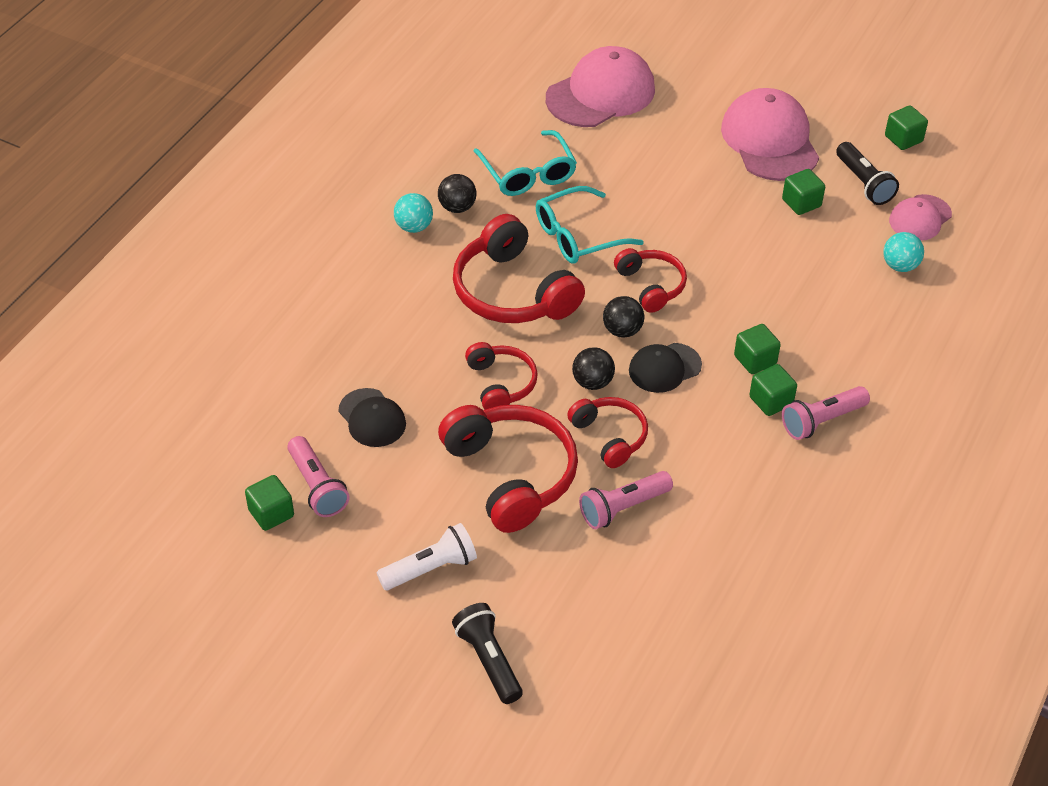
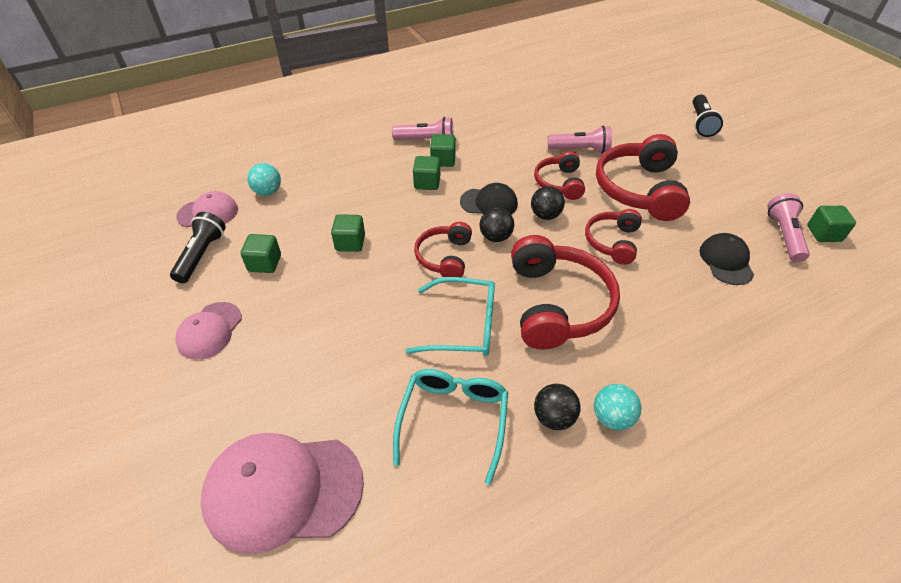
camera: 145 degrees left, 0 degrees up
(431, 568) = (717, 167): white flashlight -> none
(769, 140) = (210, 330): pink cap -> pink cap, size x0.56
(903, 139) = (119, 274): green cube -> green cube (350, 243)

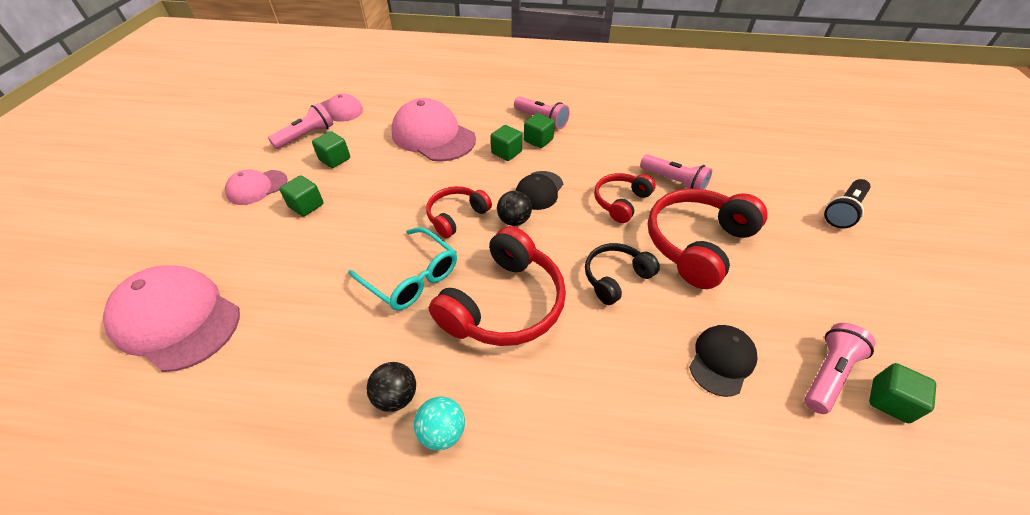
camera: 35 degrees right, 0 degrees up
(202, 255) = (307, 136): black flashlight -> pink flashlight
(268, 192) = (390, 111): turquoise ball -> none
(341, 197) = (433, 136): none -> pink cap
(350, 243) = (402, 172): green cube -> green cube (306, 206)
(453, 420) = (324, 346): turquoise glasses -> none
(489, 203) = (539, 190): black cap -> black cap turned 75 degrees clockwise
(545, 215) = (577, 223): black ball -> none
(612, 242) = (615, 277): red headphones -> black headphones

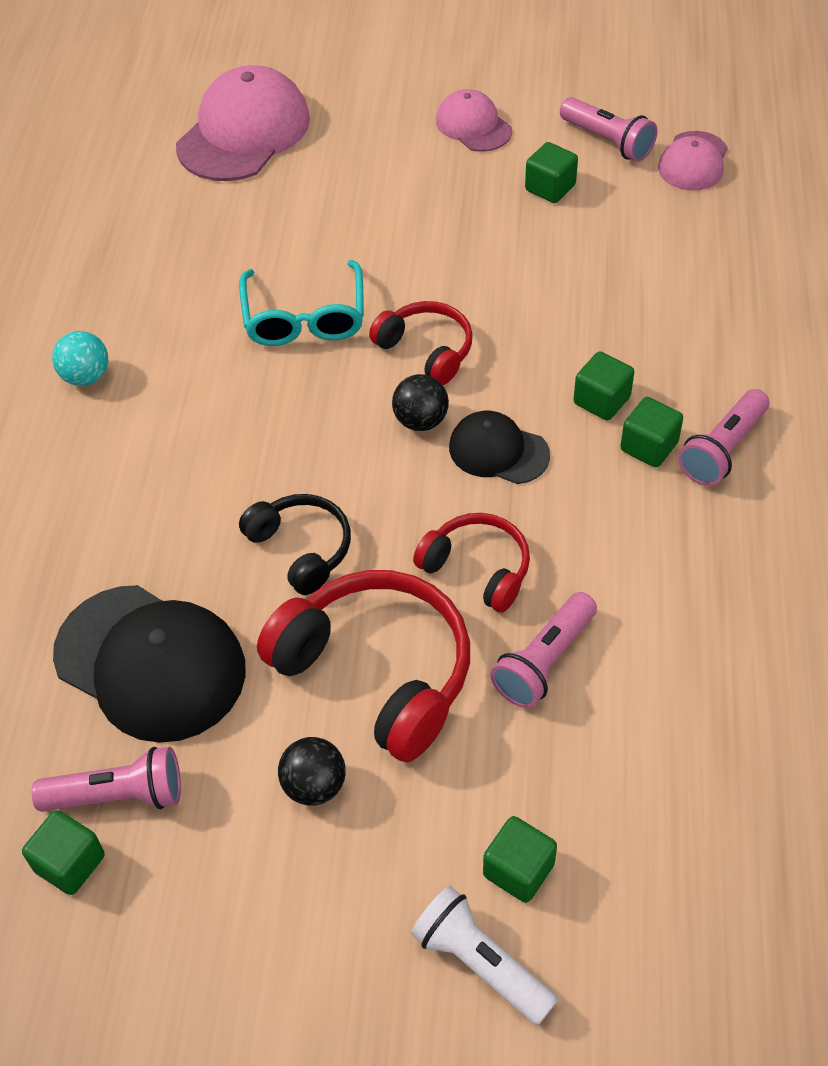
camera: 90 degrees right, 5 degrees up
(306, 206) = (438, 184): green cube -> green cube (518, 870)
(396, 396) = (131, 332): black ball -> black ball (314, 785)
(411, 277) = (304, 317): turquoise glasses -> turquoise glasses turned 45 degrees counterclockwise
(433, 136) = (635, 294): pink cap -> none
(504, 303) = (256, 419): red headphones -> none
(721, 360) = (150, 663): black cap -> black cap, size x1.80
(828, 373) = (119, 795): pink flashlight -> pink flashlight turned 45 degrees counterclockwise
(843, 211) = (480, 963): black flashlight -> white flashlight

